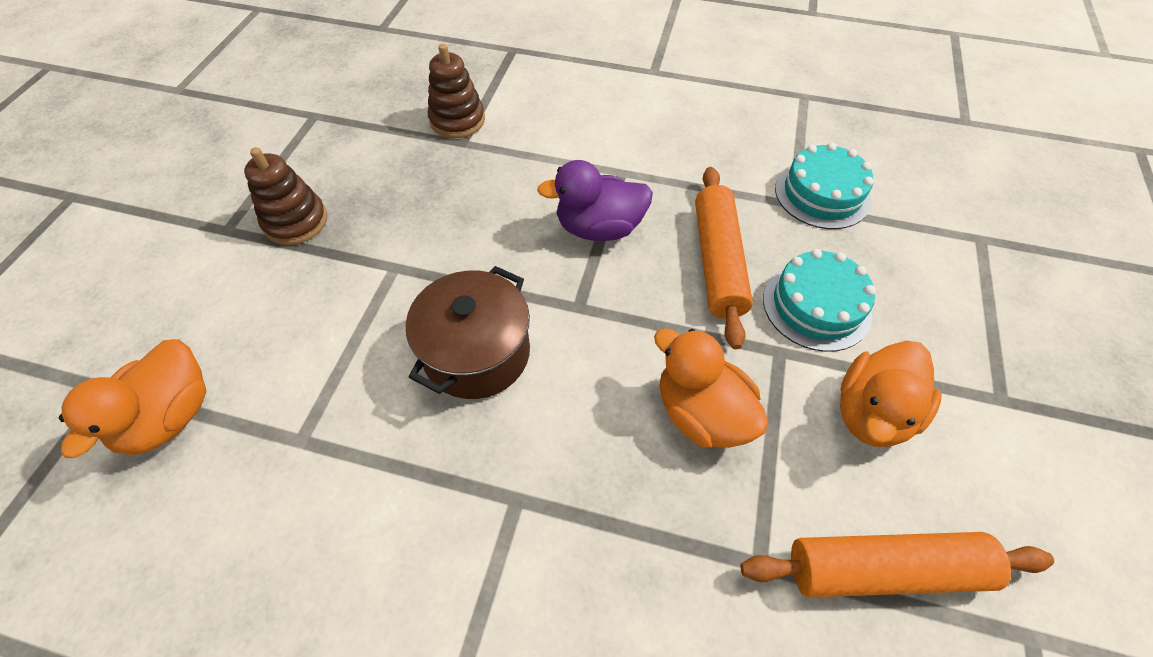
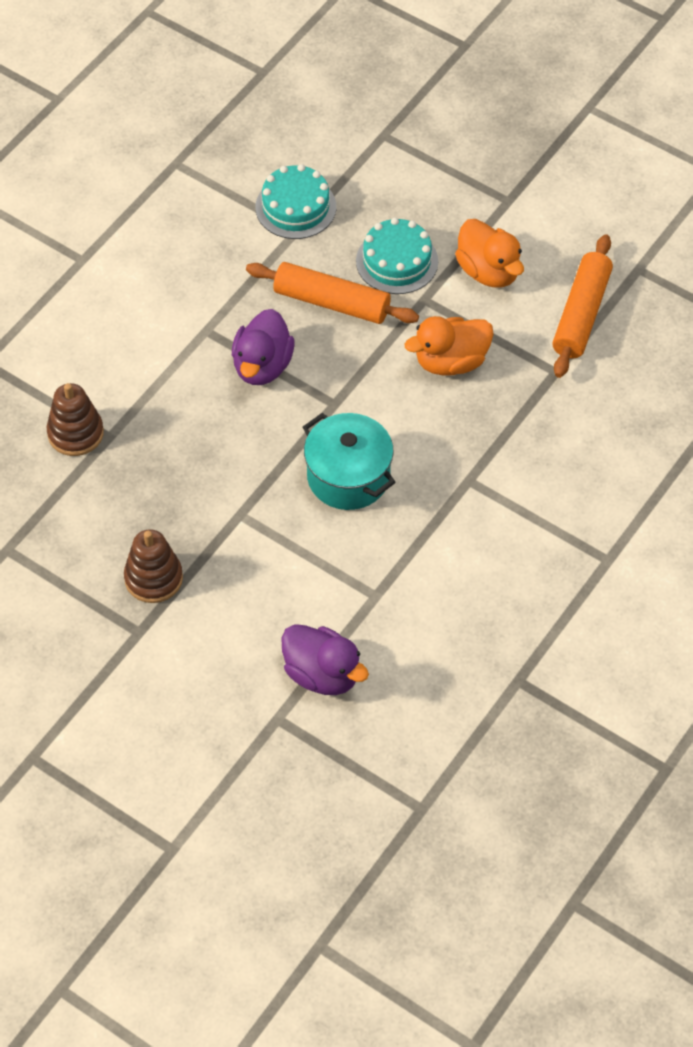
camera: 70 degrees left, 0 degrees up
(170, 417) = (322, 674): orange duck -> purple duck
(477, 353) = (348, 477): brown pot -> turquoise pot

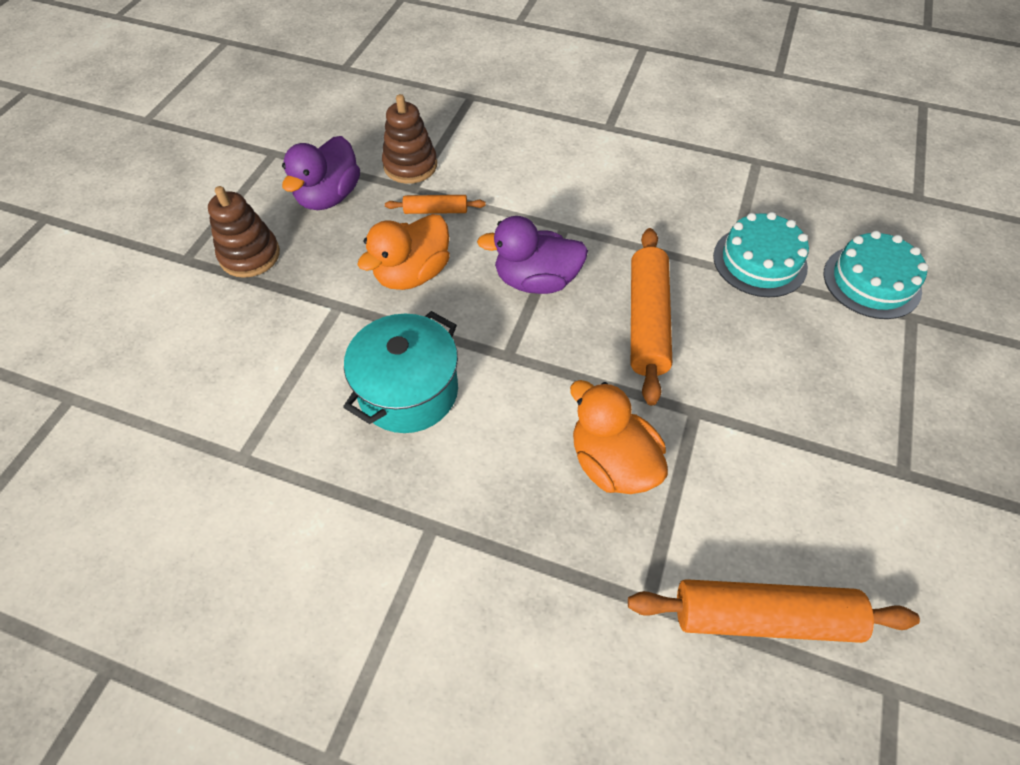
camera: 75 degrees right, 0 degrees up
(148, 423) = (436, 211): none -> orange rolling pin
(322, 674) = (127, 427): purple duck -> purple duck (329, 197)
(397, 261) = (737, 370): turquoise cake -> turquoise cake (871, 281)
(488, 271) = (775, 475): orange duck -> orange duck (412, 274)

